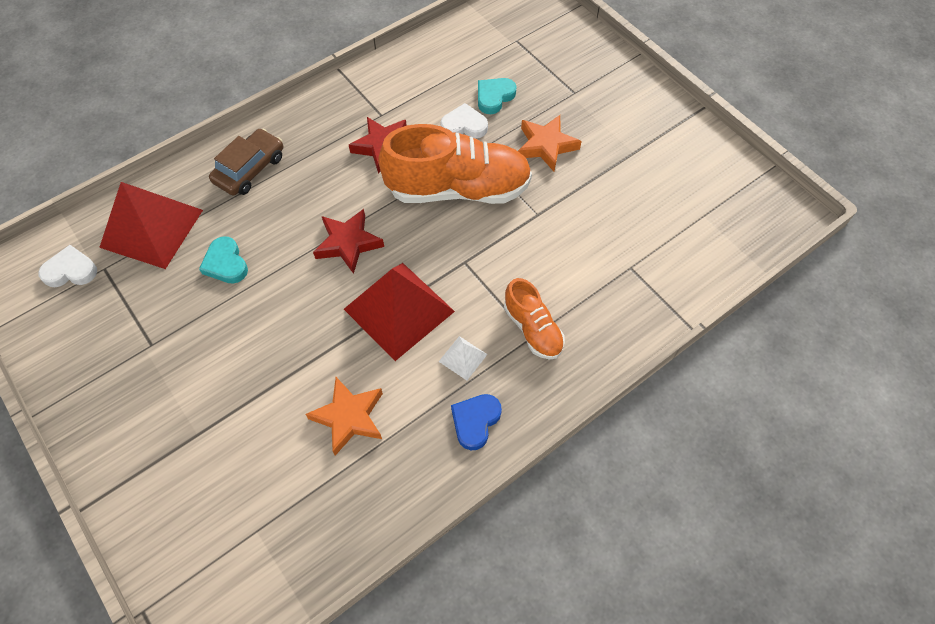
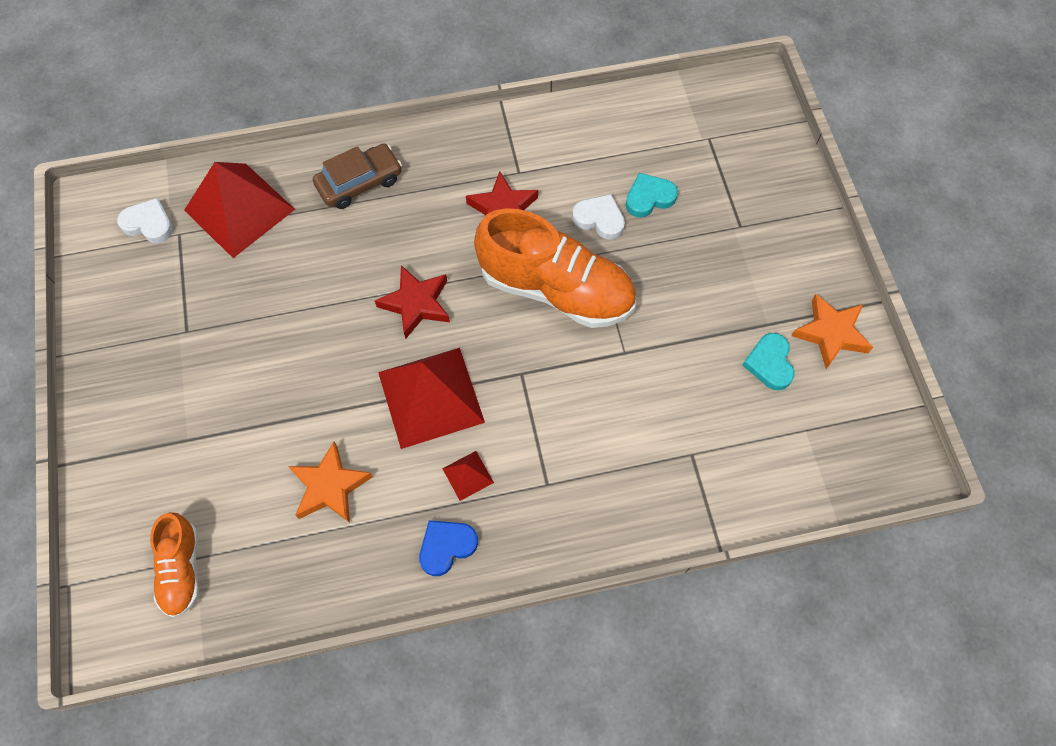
camera: 25 degrees right, 5 degrees up
(226, 263) = (290, 276): turquoise heart -> turquoise heart (769, 363)
(462, 358) = (467, 475): white pyramid -> red pyramid
(533, 329) = (553, 476): orange shoe -> orange shoe (182, 569)
(546, 146) = (675, 277): orange star -> orange star (831, 333)

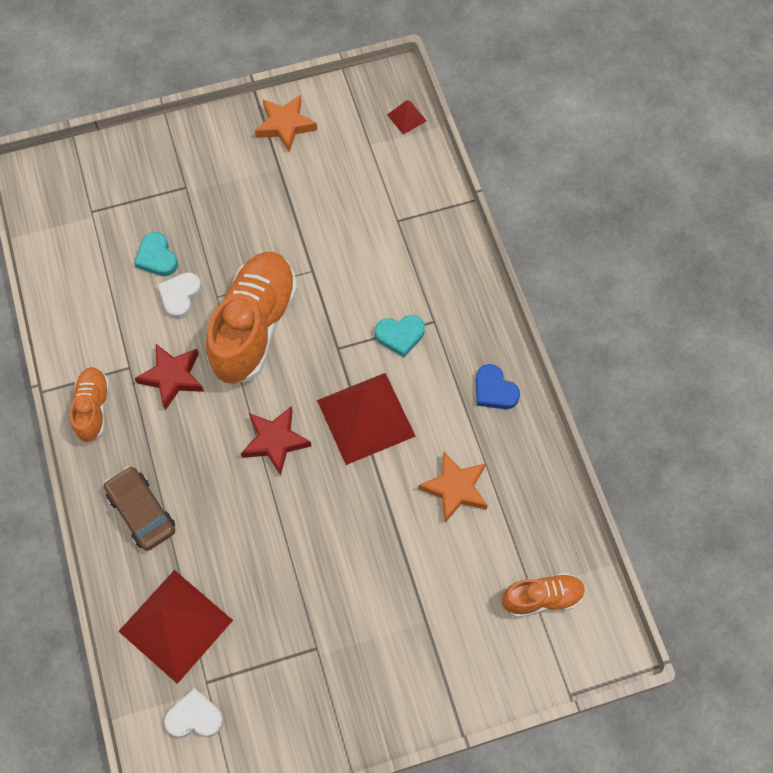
camera: 95 degrees left, 0 degrees up
(149, 224) = (195, 717): white heart -> white heart turned 75 degrees clockwise
(467, 475) = (433, 381): red pyramid -> red pyramid (406, 117)
(476, 142) = (93, 408): none -> orange shoe
(769, 363) = (315, 167): turquoise heart -> turquoise heart (400, 335)

